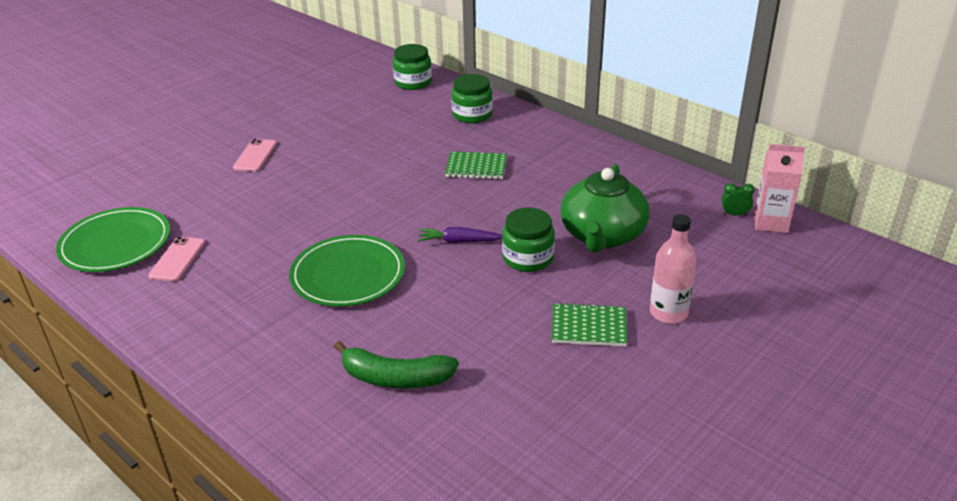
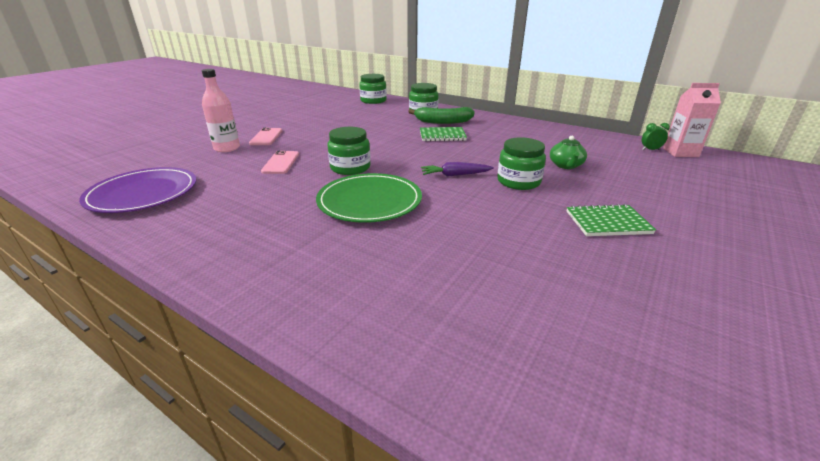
camera: 10 degrees left, 5 degrees down
(115, 243) = (143, 193): green plate -> purple plate
(177, 259) = (204, 200): pink phone -> pink phone (281, 163)
(342, 220) = (350, 168): none -> green jar
(395, 378) = (454, 278): green banana -> green banana (443, 122)
(602, 235) = (566, 165): green teapot -> green teapot, size x0.50
(668, 313) = (664, 208): pink bottle -> pink bottle (227, 148)

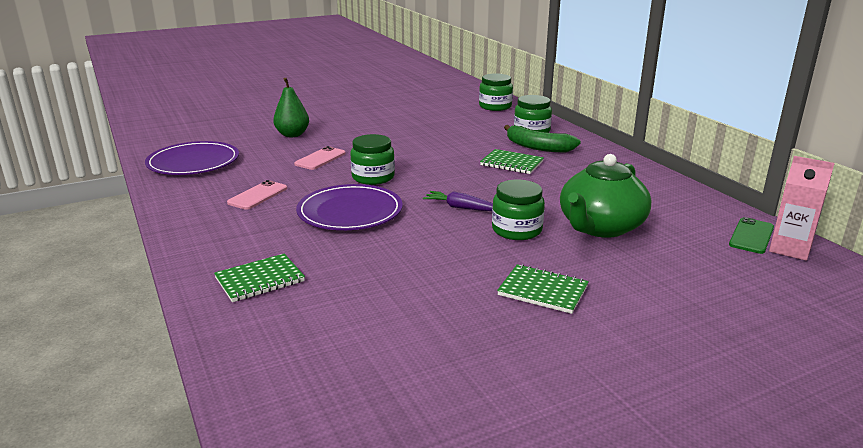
camera: 30 degrees right, 5 degrees down
(227, 148) = (292, 135): pink bottle -> green pear
(266, 137) = (337, 130): pink phone -> pink phone (258, 195)
(369, 201) = (350, 211): green plate -> purple plate
(370, 295) = (260, 280): none -> green notebook
(566, 165) = (600, 227): green teapot -> green teapot, size x2.01
(650, 150) = (751, 236): green clock -> green phone

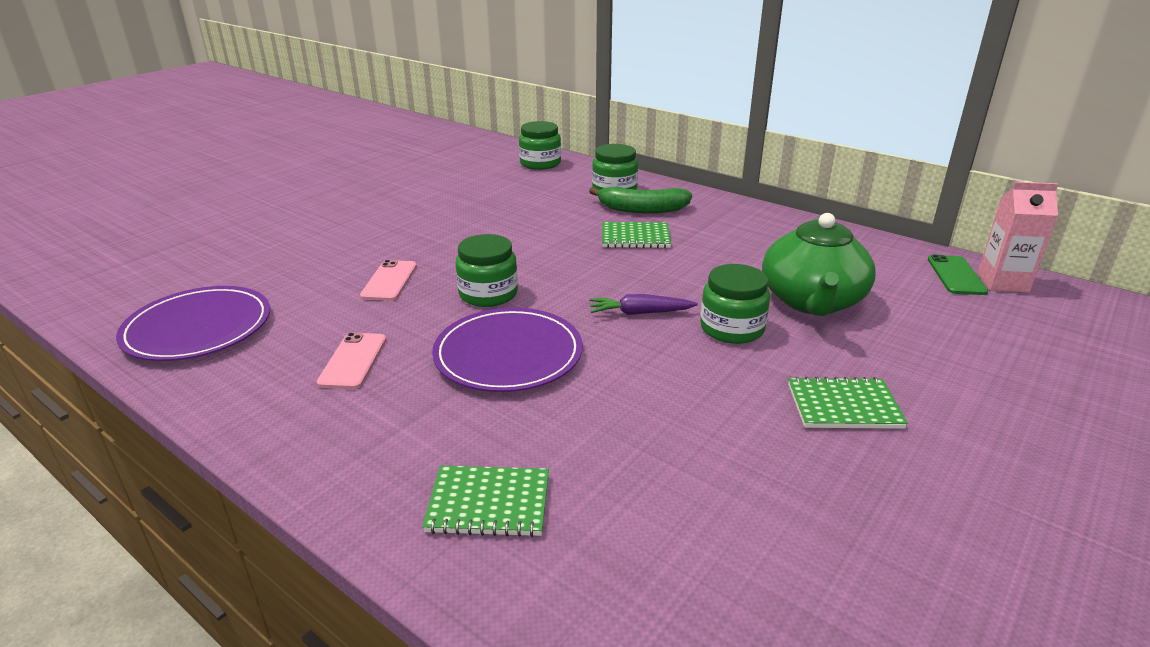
camera: 25 degrees left, 5 degrees up
(260, 280) = (489, 503): green notebook -> green notebook turned 60 degrees clockwise
(292, 135) = (314, 251): green pear -> none

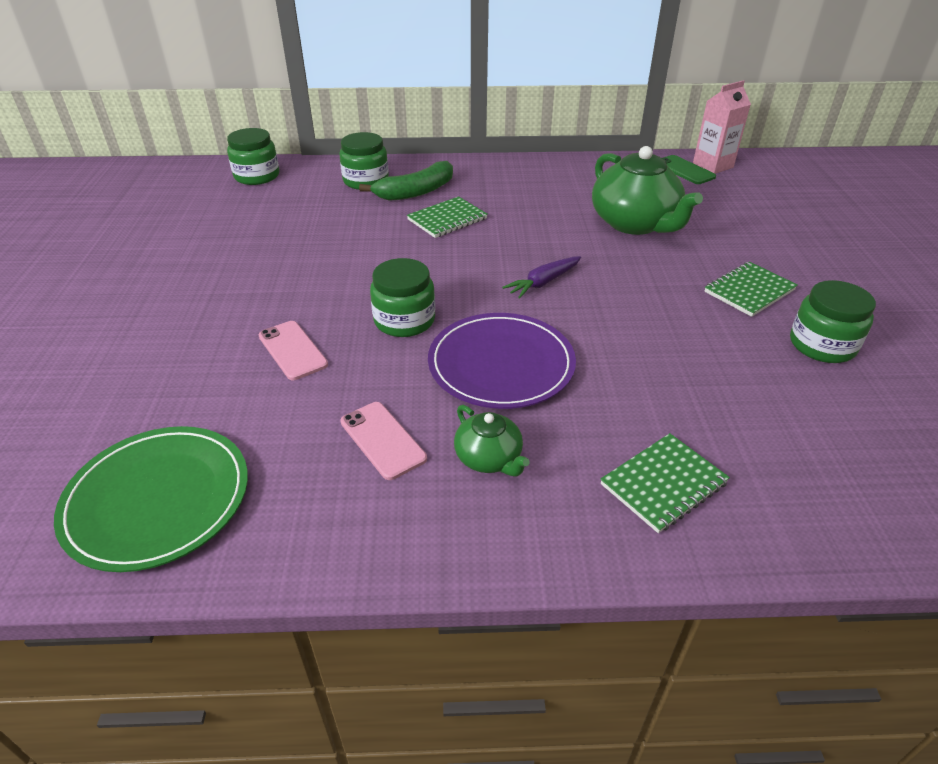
camera: 40 degrees left, 10 degrees up
(198, 328) = (157, 499): purple plate -> green plate
(397, 410) = (489, 458): none -> green teapot
(732, 328) = (617, 266): green jar -> green jar (822, 345)

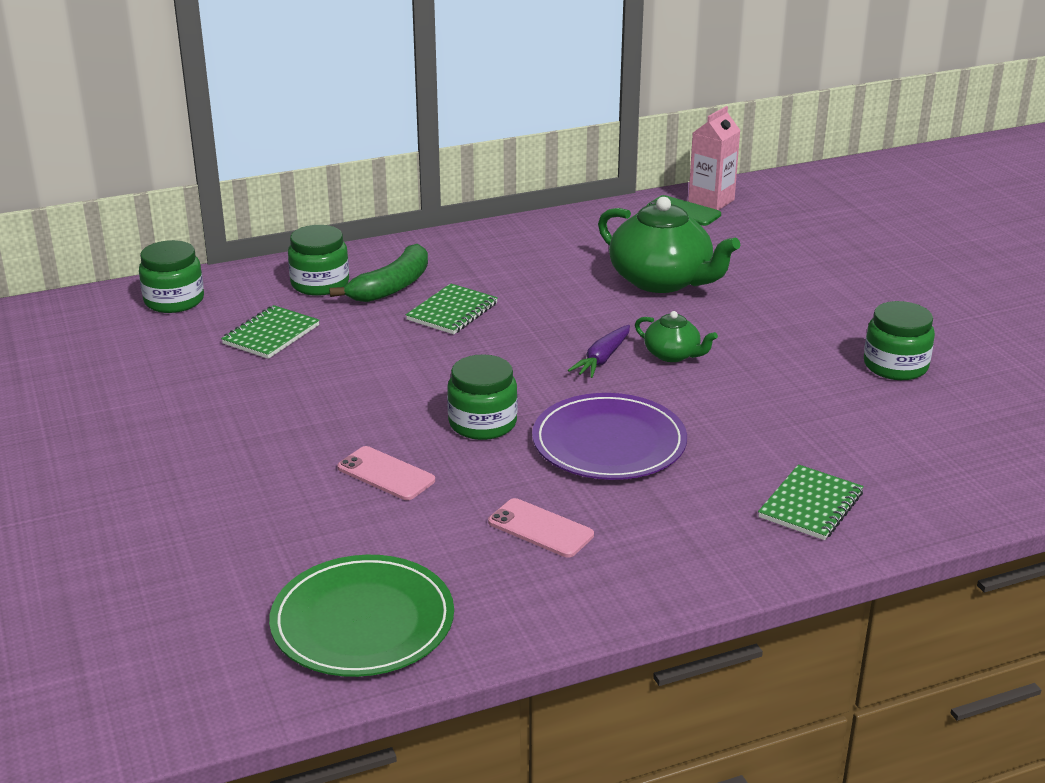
camera: 20 degrees left, 10 degrees down
(489, 458) = (649, 520): green teapot -> green teapot (673, 355)
(749, 291) = (809, 329): green notebook -> green notebook (271, 335)

